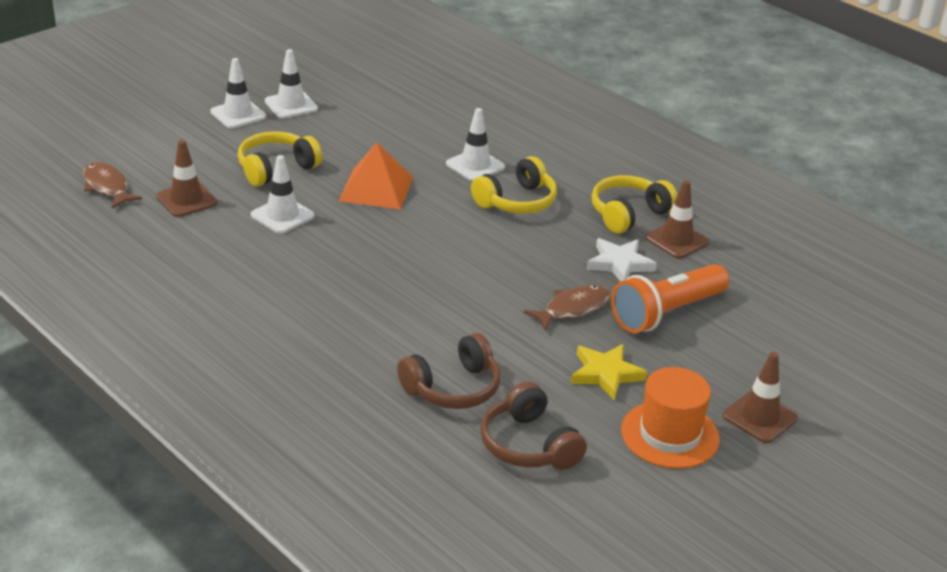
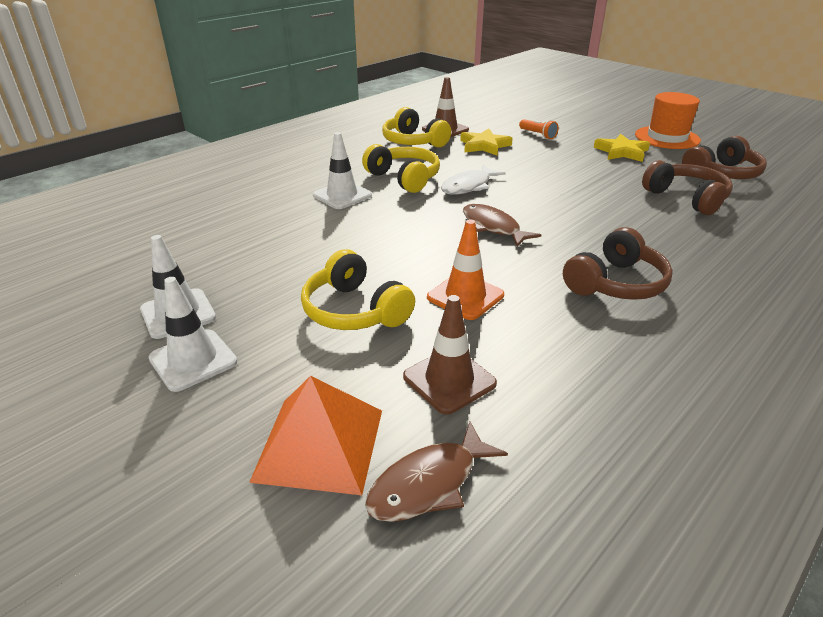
camera: 90 degrees left, 0 degrees up
(282, 215) = (465, 296): white traffic cone -> orange traffic cone
(283, 292) = (615, 283): none -> brown headphones
(376, 188) = (393, 242): orange pyramid -> orange pyramid (320, 444)
(494, 239) = (468, 186): none -> white fish
(572, 308) = (552, 160): brown fish -> brown fish (493, 227)
(619, 264) = (484, 146): white star -> yellow star
(666, 313) = (538, 135): orange flashlight -> orange flashlight, size x0.46
(759, 417) = (627, 118): brown traffic cone -> none

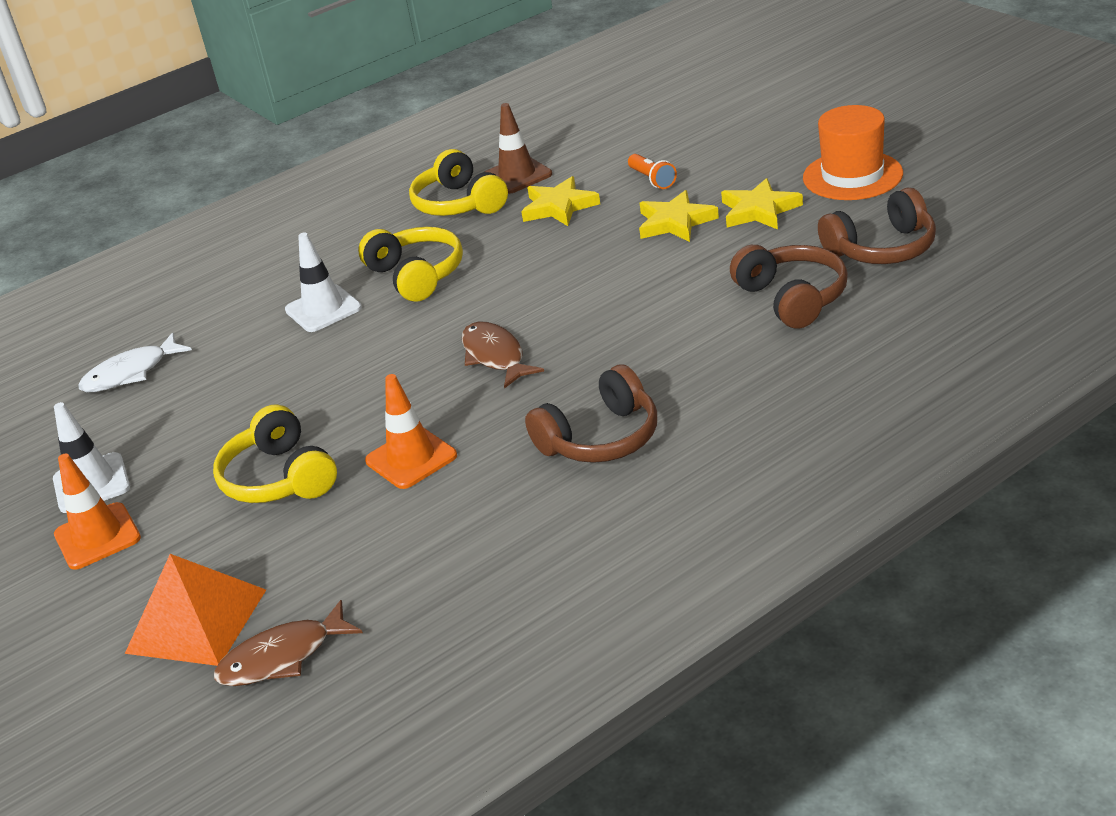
camera: 15 degrees right, 0 degrees up
(193, 360) = (97, 536): white traffic cone -> orange traffic cone
(449, 380) = (346, 559): brown traffic cone -> none
(468, 186) = (498, 287): white fish -> white fish (131, 373)
(570, 156) = (675, 222): none -> yellow star

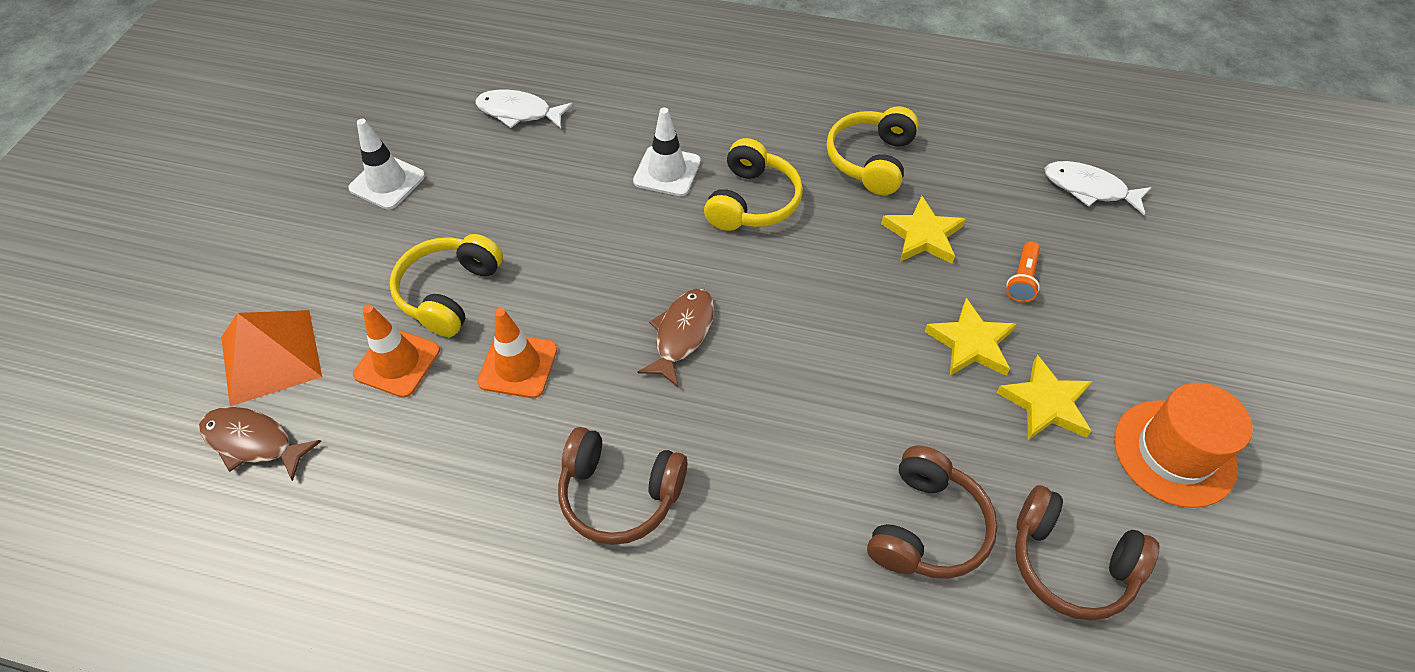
camera: 45 degrees right, 20 degrees up
(97, 536) = (333, 229): orange traffic cone -> orange traffic cone (397, 362)
(517, 175) = (944, 172): brown traffic cone -> none
(616, 121) = (1089, 189): none -> white fish

